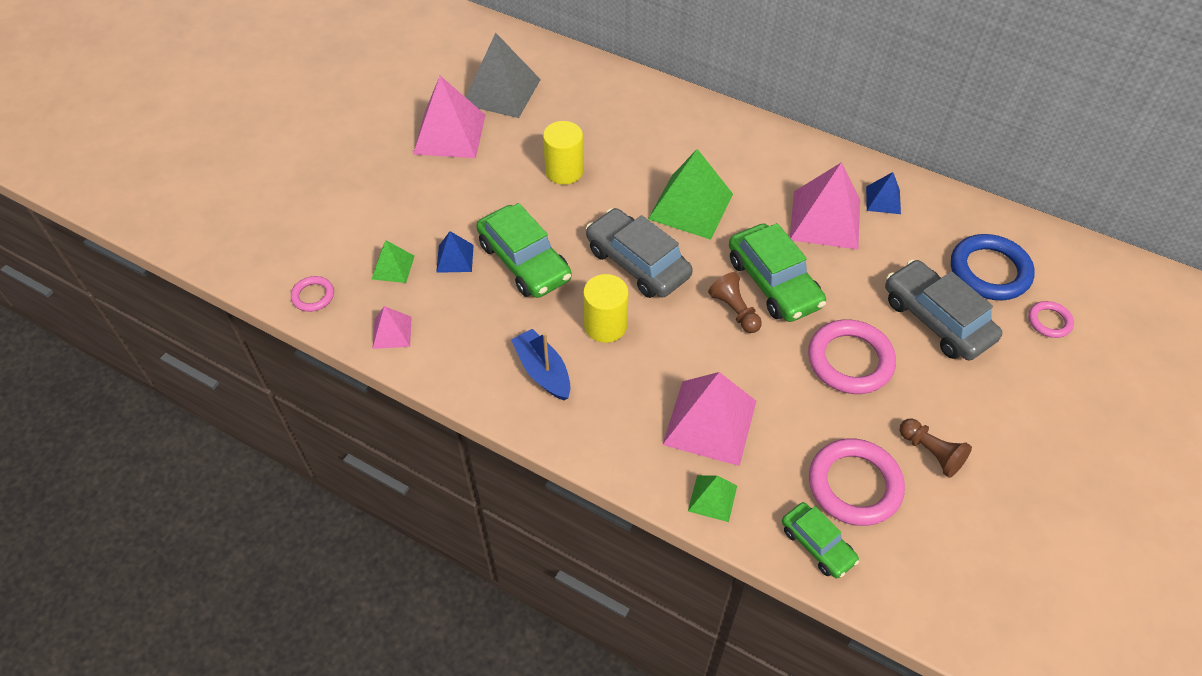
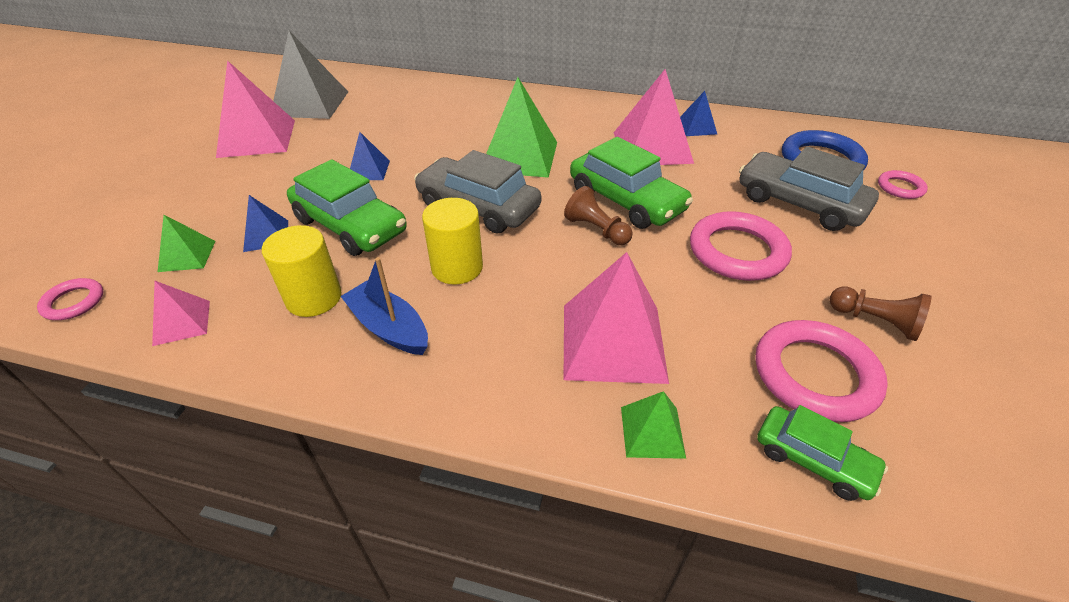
camera: 15 degrees left, 10 degrees down
(547, 197) = (368, 170): none -> blue pyramid
(564, 171) = (383, 148): yellow cylinder -> yellow cylinder (314, 298)

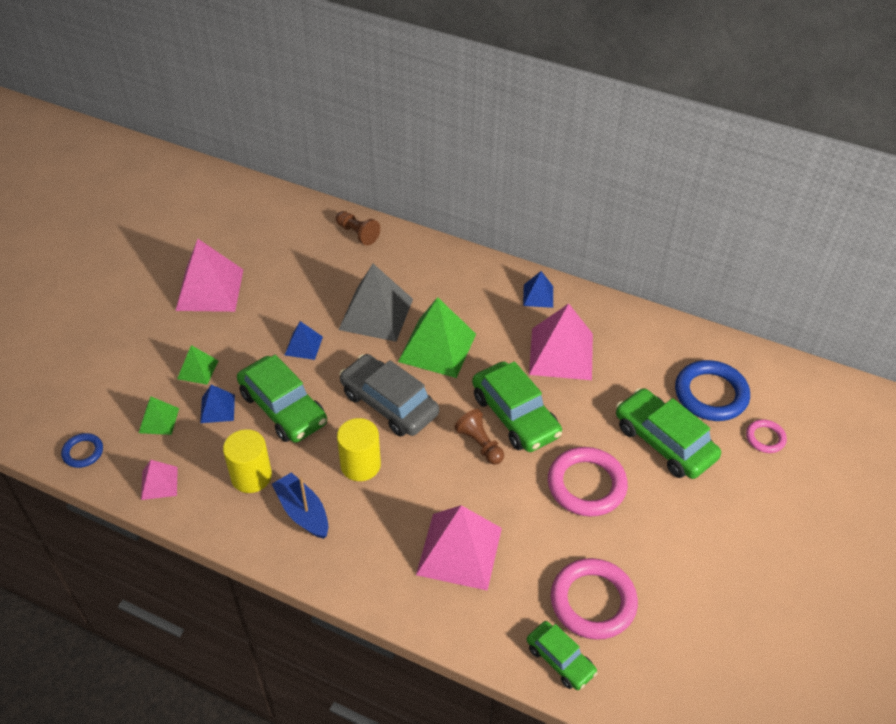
camera: 10 degrees right, 5 degrees up
(74, 302) = (83, 452): pink ring -> blue ring
(310, 103) = (258, 247): grey pyramid -> grey pyramid (376, 314)
(652, 431) = (463, 622): green pyramid -> green pyramid (198, 369)
(696, 127) = (613, 332): blue pyramid -> blue pyramid (538, 295)
(799, 203) = (664, 442): grey car -> green car
(875, 321) = (661, 567): brown pawn -> brown pawn (357, 234)

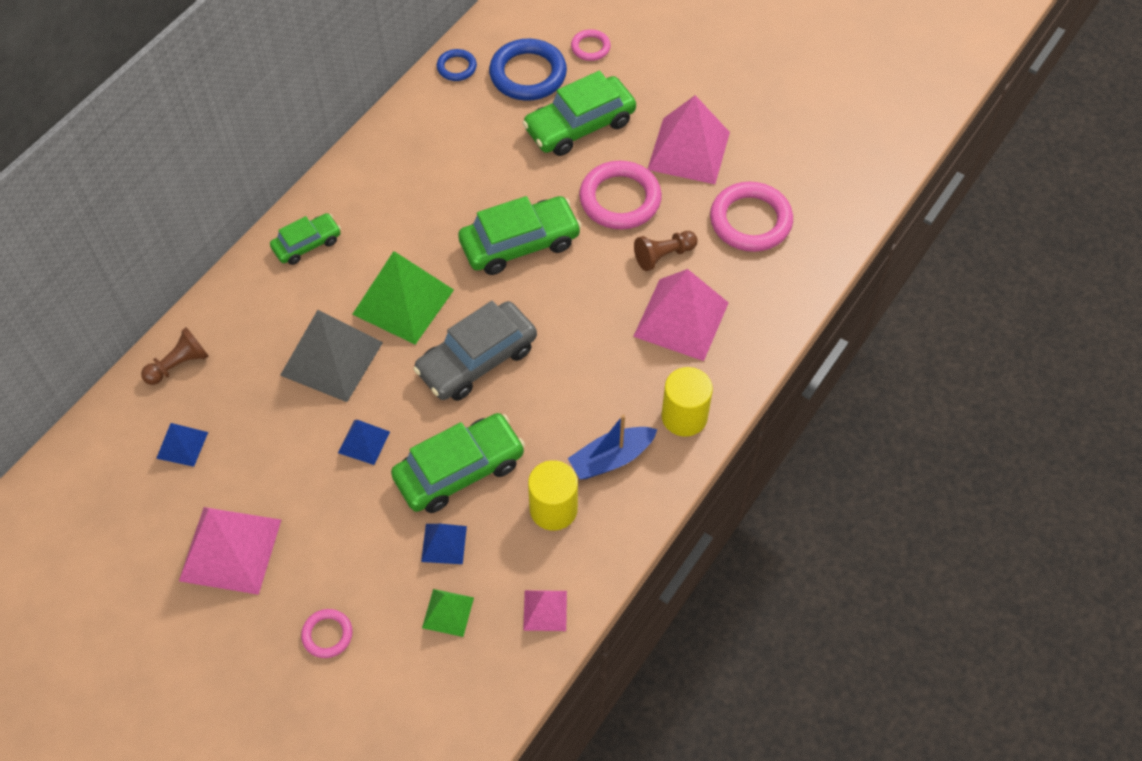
camera: 80 degrees left, 10 degrees up
(83, 452) = (481, 703): blue ring -> blue ring (456, 67)
(143, 353) = (327, 635): none -> pink ring
(198, 369) = (373, 566): green pyramid -> none
(360, 465) = (558, 397): yellow cylinder -> yellow cylinder (684, 416)
(480, 444) = (551, 281): brown pawn -> brown pawn (663, 255)
(538, 295) = (348, 191): blue pyramid -> blue pyramid (182, 445)
(560, 660) = (806, 257): green car -> green car (307, 244)
(561, 353) = (442, 186): pink pyramid -> pink pyramid (689, 150)

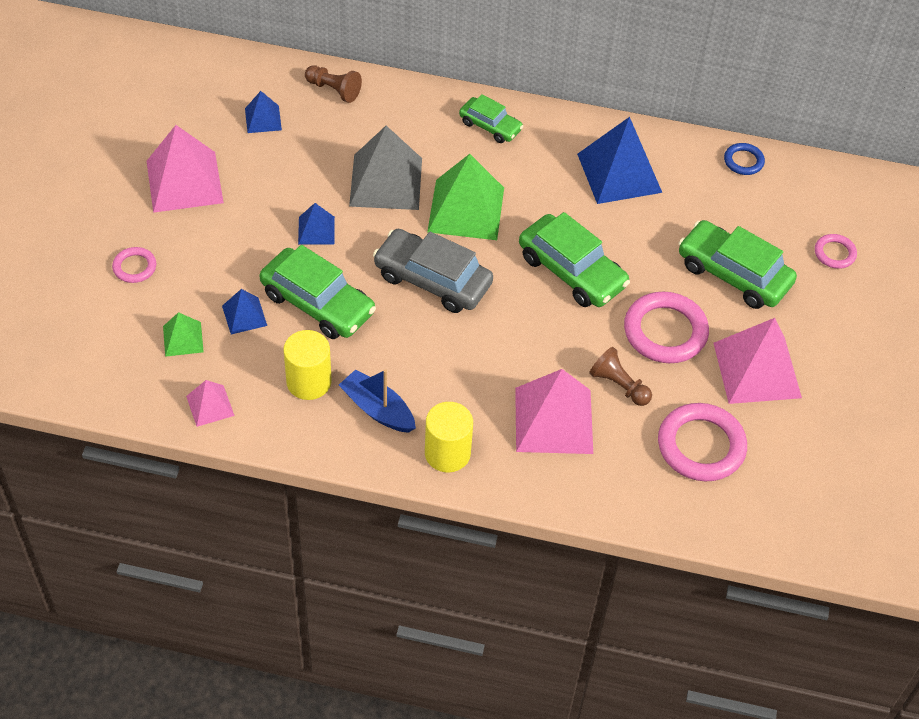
camera: 65 degrees right, 5 degrees down
(421, 163) = (619, 173): none -> blue pyramid
(528, 74) = (770, 216): blue ring -> none

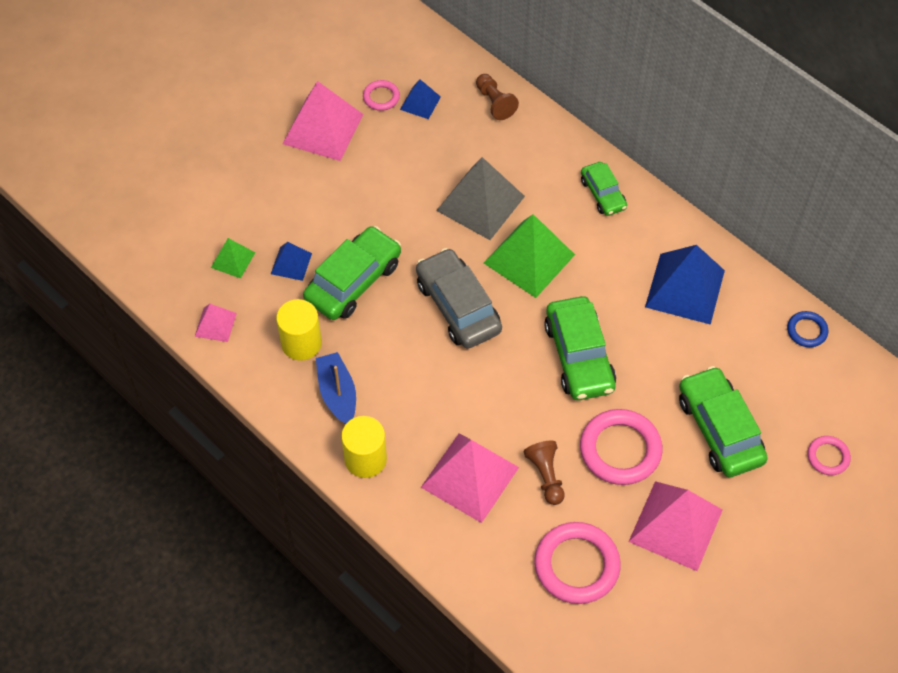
camera: 35 degrees right, 5 degrees up
(134, 267) = (238, 183): pink ring -> pink ring (381, 97)
(316, 230) = (395, 219): blue pyramid -> none
(317, 303) = (353, 281): green car -> green car turned 120 degrees counterclockwise

